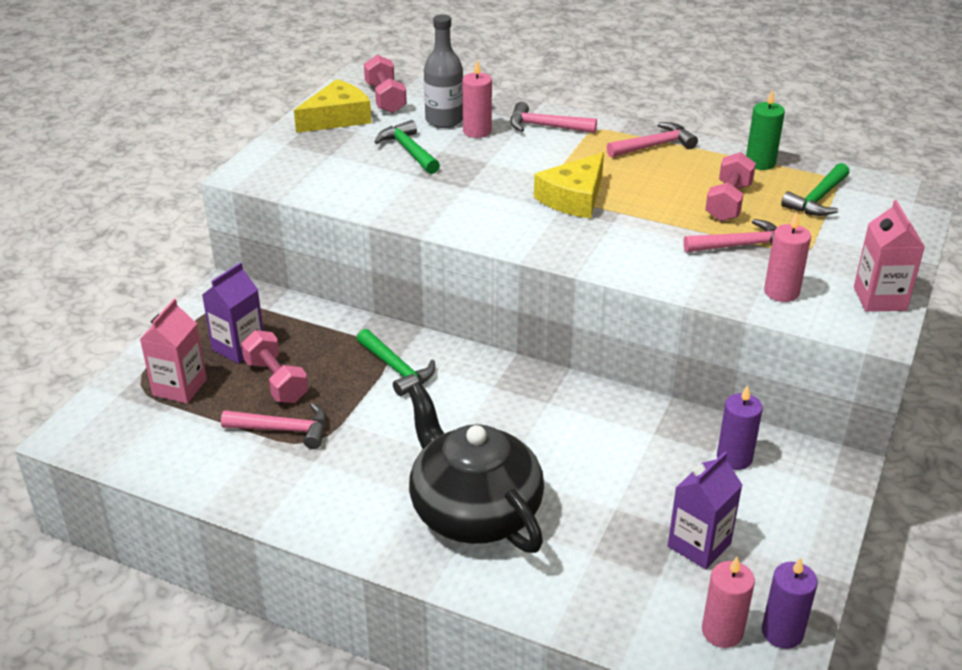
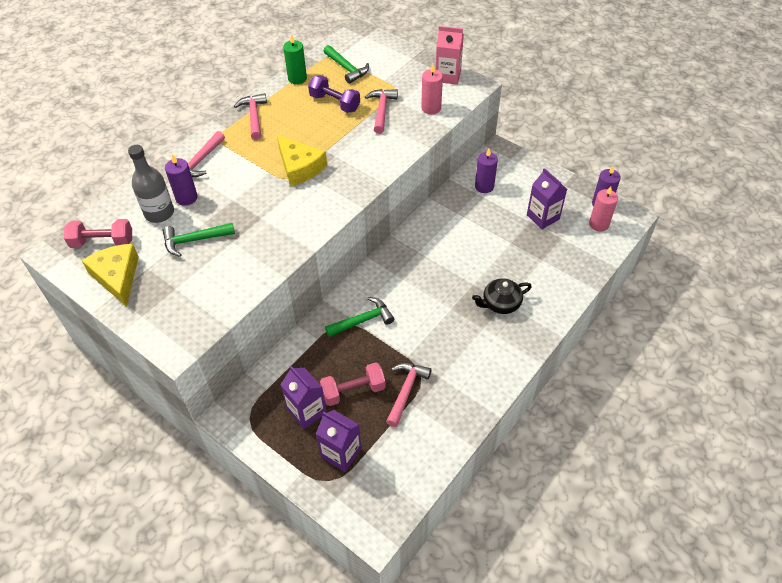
camera: 75 degrees left, 15 degrees up
(179, 387) = (341, 453): pink carton -> purple carton
(474, 510) = (500, 303): black teapot -> black teapot, size x0.51
(477, 131) = (186, 198): pink candle -> purple candle
(728, 202) = (335, 103): pink dumbbell -> purple dumbbell

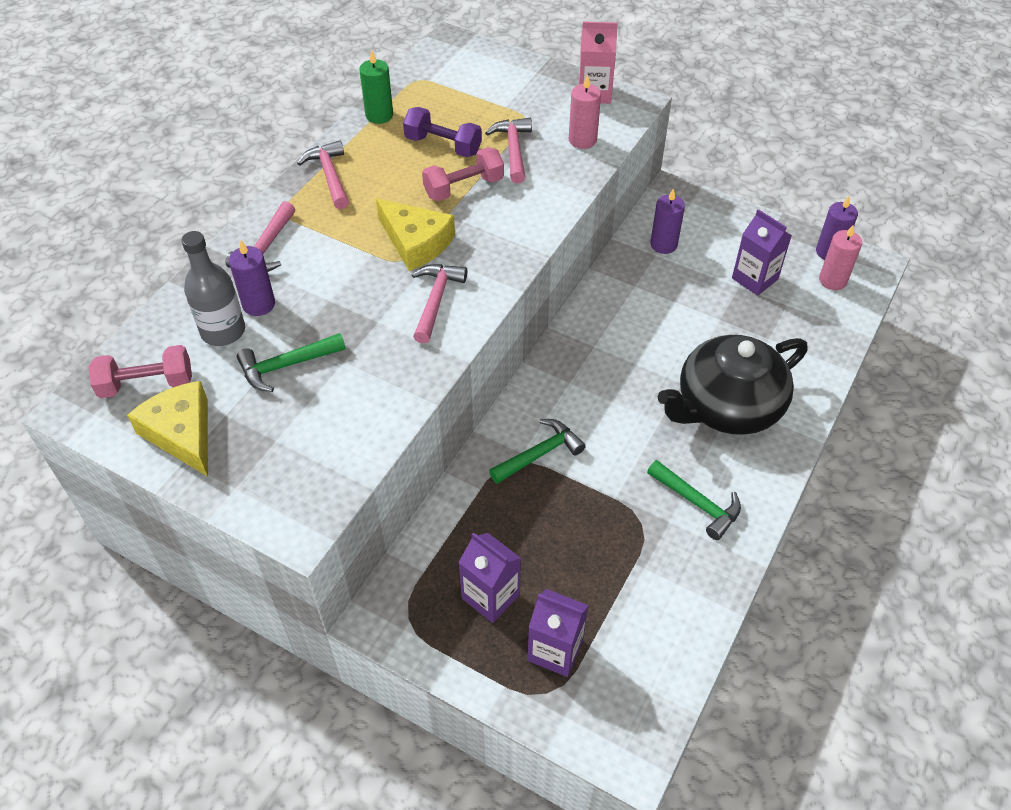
camera: 10 degrees left, 0 degrees up
(347, 68) = (448, 95): green hammer -> green hammer (698, 503)
(353, 391) = (551, 557): pink dumbbell -> pink dumbbell (464, 187)
(406, 391) = (626, 547): pink hammer -> pink hammer (436, 300)
(500, 303) = (727, 406): black teapot -> black teapot, size x1.96

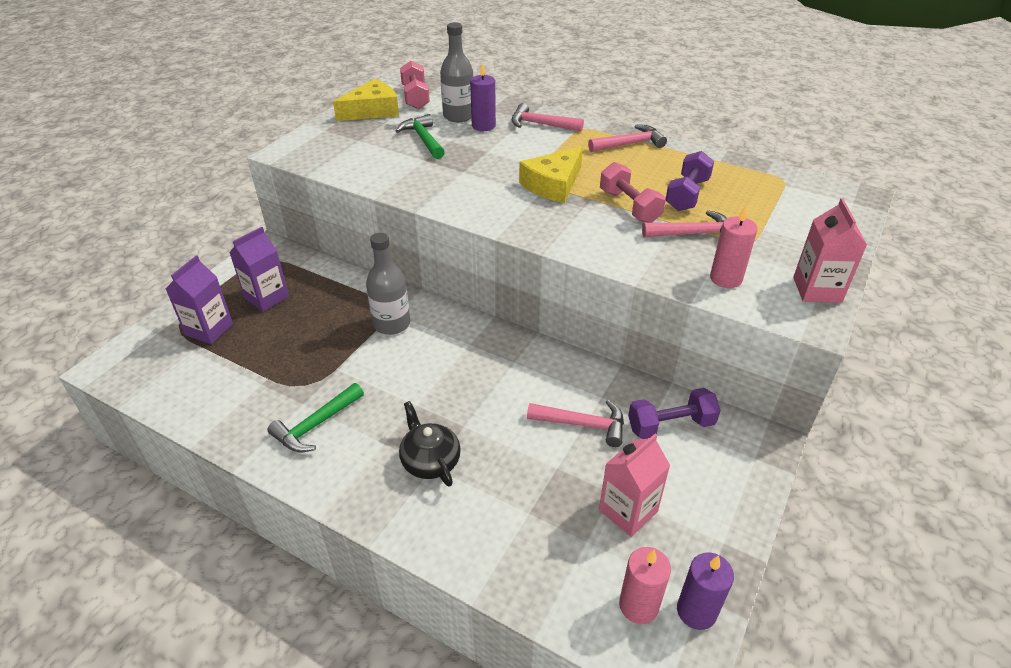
camera: 90 degrees right, 10 degrees down
(379, 115) = (719, 162): green candle -> none
(436, 300) = (485, 195): pink hammer -> pink hammer (583, 424)
(540, 454) = (392, 324): green hammer -> grey bottle
(663, 244) = (670, 425): purple candle -> purple dumbbell
(727, 406) = (430, 460): black teapot -> black teapot, size x0.51
(754, 279) = (628, 511): purple carton -> pink carton

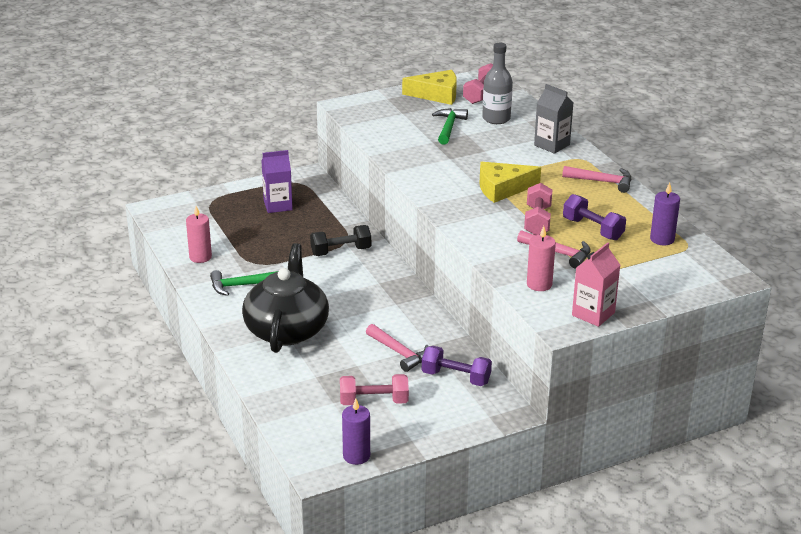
camera: 35 degrees right, 10 degrees down
(209, 329) = (227, 211): purple carton -> none
(392, 324) = (341, 251): grey bottle -> black dumbbell
(430, 460) = (287, 329): black teapot -> black teapot, size x1.96
(483, 126) = (505, 132): purple candle -> purple candle (662, 239)
(541, 124) = (552, 145): pink hammer -> grey carton
(628, 511) = (374, 401): pink carton -> pink dumbbell
(638, 605) = (328, 439): pink candle -> pink candle (200, 257)
(687, 195) = (593, 229): purple dumbbell -> purple dumbbell turned 75 degrees clockwise

